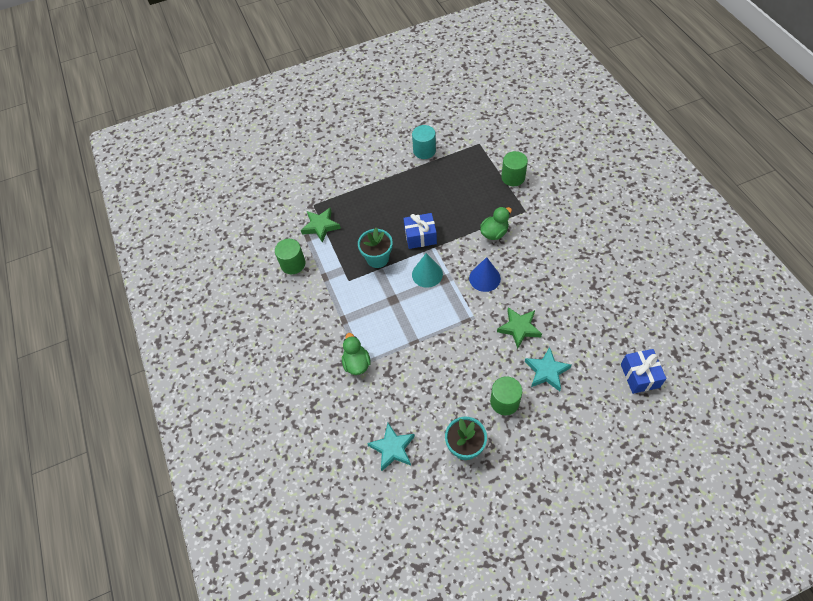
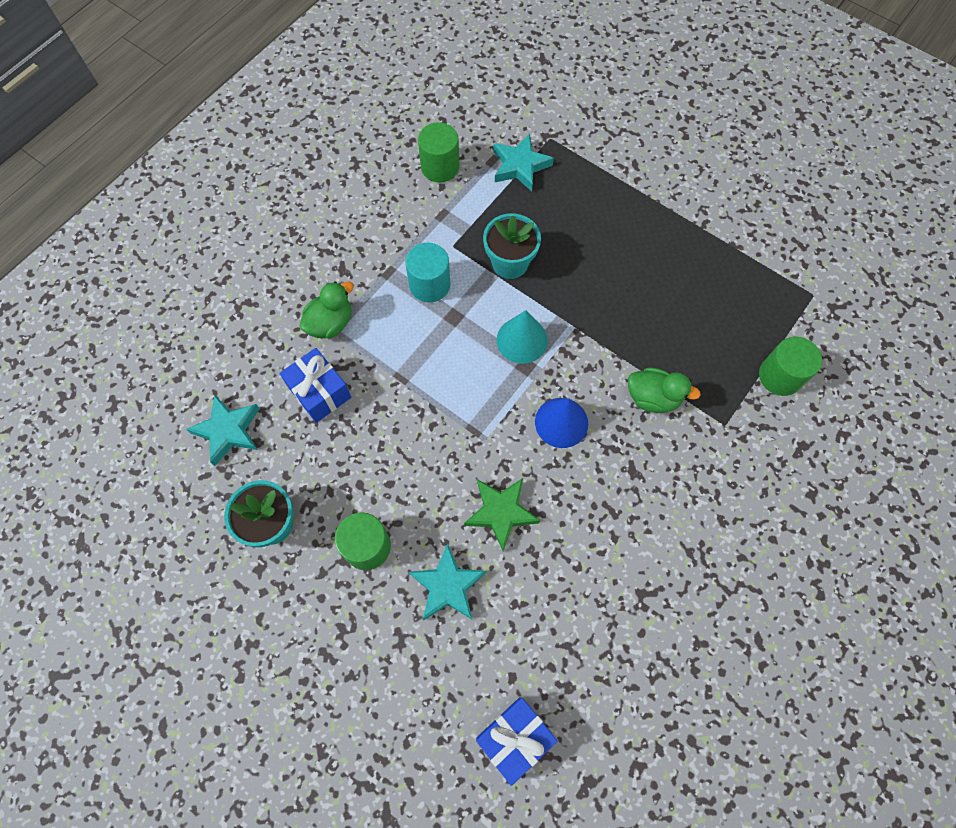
camera: 55 degrees right, 10 degrees up
(321, 226) = (520, 166): green star -> turquoise star
(420, 236) = (581, 299): blue gift -> blue gift (319, 392)
(424, 151) = (743, 226): turquoise cylinder -> turquoise cylinder (429, 284)

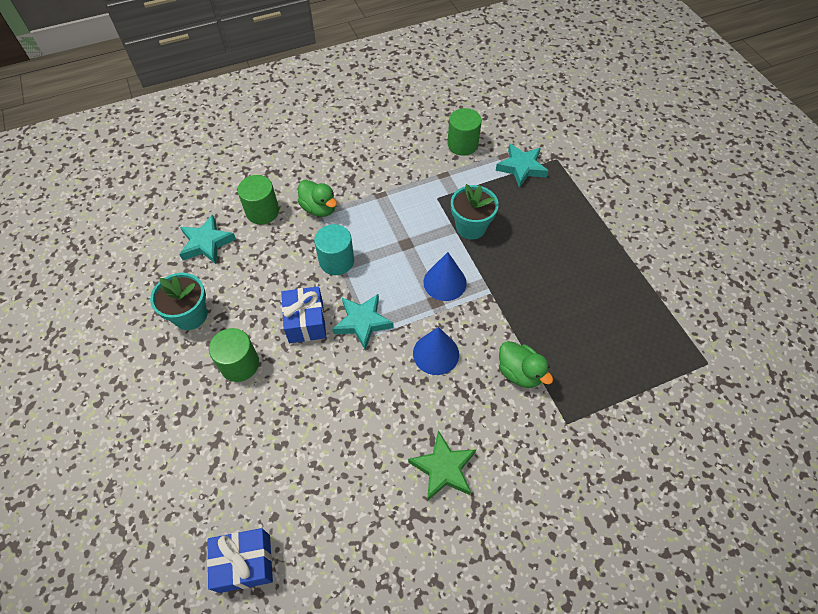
camera: 30 degrees right, 10 degrees down
(319, 392) = (281, 248): blue gift -> blue gift (306, 322)
(330, 323) = (319, 208): green duck -> green duck turned 60 degrees clockwise
(429, 284) = (403, 215): turquoise cylinder -> turquoise cylinder (336, 261)
(447, 586) = (274, 423): turquoise star -> turquoise star (362, 322)
(501, 512) = (348, 393): green star -> green star (443, 468)
(522, 340) = (444, 282): turquoise cone -> blue cone
(780, 376) = (639, 410): green cylinder -> green cylinder (262, 211)

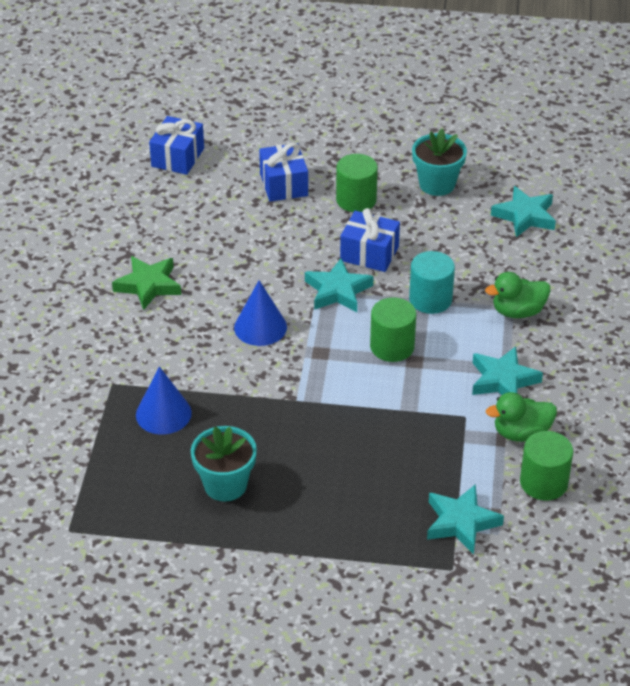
camera: 120 degrees right, 15 degrees down
(244, 434) = (284, 184): none -> blue gift
(262, 211) = (544, 267): green cylinder -> green cylinder (392, 347)
(391, 192) = (503, 380): none -> turquoise star
(444, 282) = (338, 369): blue cone -> blue cone (163, 414)
(471, 227) = (398, 425): turquoise flower pot -> turquoise flower pot (225, 485)
(519, 372) = (189, 376): green duck -> green duck (521, 433)

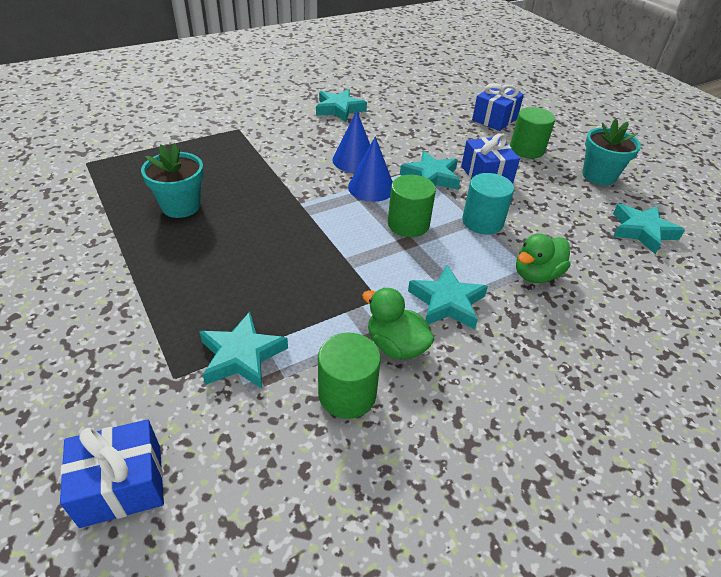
camera: 50 degrees right, 0 degrees up
(148, 285) = (339, 109): green star -> turquoise star
(163, 414) = (229, 156): blue cone -> blue cone (371, 187)
(178, 157) = (458, 79): blue gift -> blue gift (122, 485)
(518, 311) = (536, 275): green duck -> green duck turned 75 degrees counterclockwise

